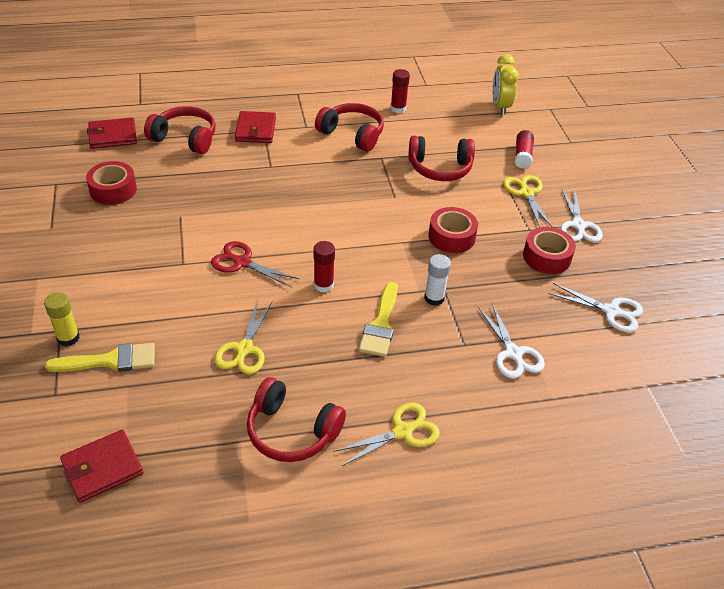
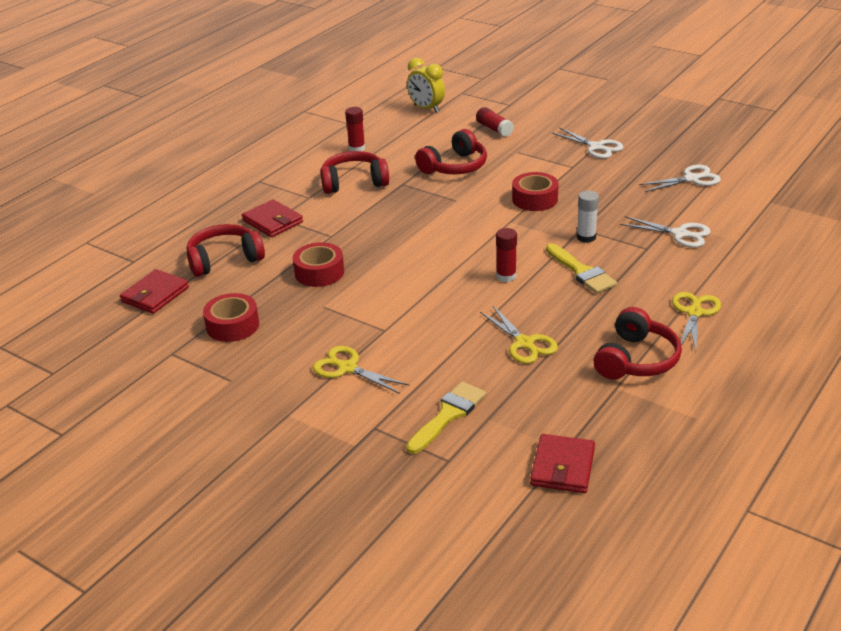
camera: 40 degrees left, 10 degrees down
(68, 338) = (390, 426): yellow glue stick -> none
(242, 262) = (426, 301): red scissors -> none
(292, 431) = (636, 360): red headphones -> red headphones turned 45 degrees counterclockwise
(526, 193) = (535, 148): yellow scissors -> yellow scissors (347, 368)
(547, 257) = (609, 174): red tape -> red tape (319, 272)

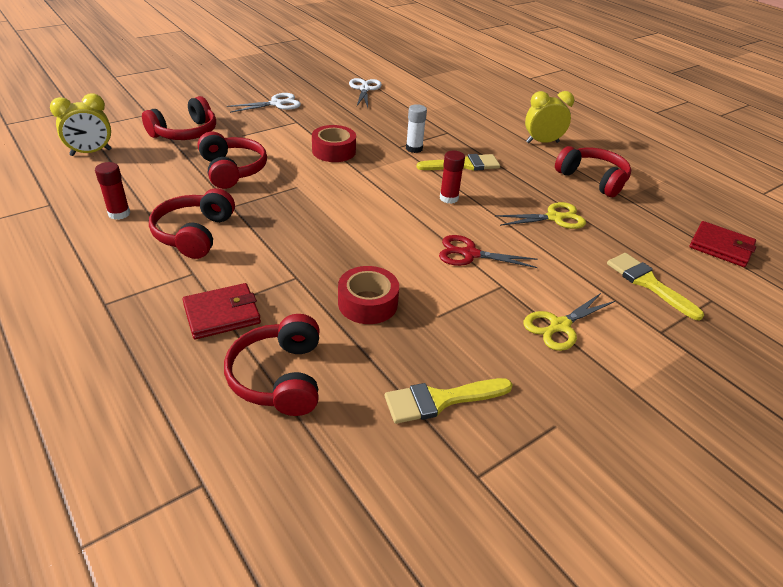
camera: 75 degrees left, 5 degrees up
(155, 294) = (319, 470): red wallet -> none
(232, 325) = (440, 400): red tape -> yellow brush
(420, 305) = (469, 254): none -> red scissors
(494, 129) = (185, 133): red glue stick -> red headphones
(680, 234) = (437, 116): white scissors -> none
(694, 312) = (542, 142): yellow scissors -> yellow clock

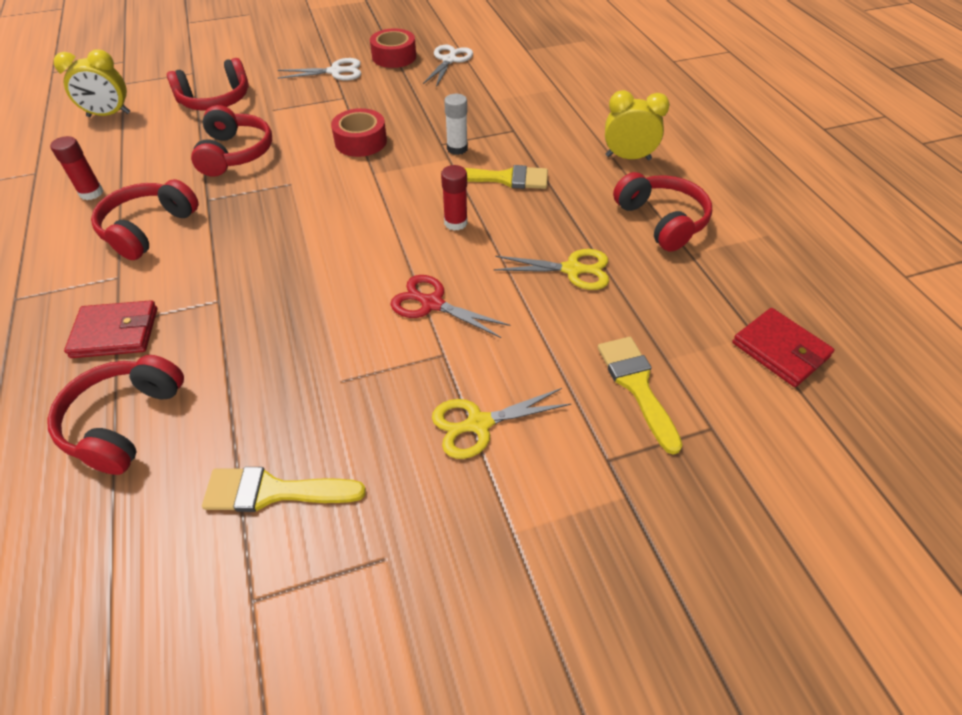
camera: 20 degrees right, 10 degrees up
(368, 303) = (273, 348): red tape -> red tape (394, 57)

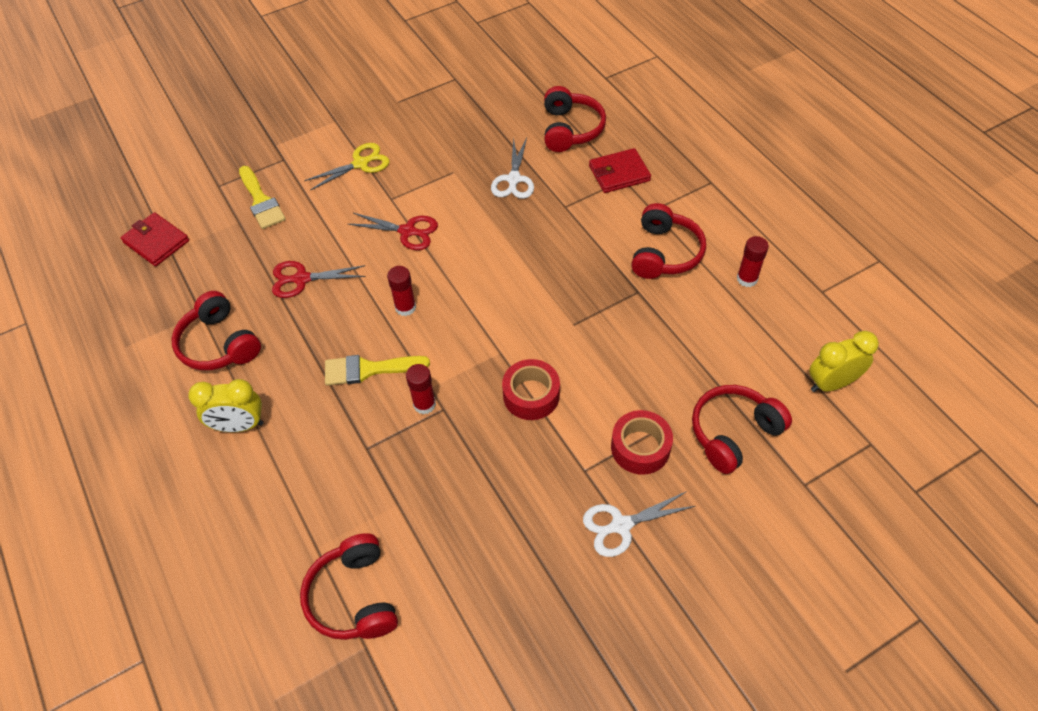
camera: 170 degrees right, 5 degrees up
(235, 153) = (651, 352): red headphones -> red headphones (354, 597)
(273, 491) = (466, 115): yellow brush -> none
(394, 57) = (556, 582): red tape -> red tape (640, 447)
(449, 60) = (474, 589): white scissors -> white scissors (513, 180)
(457, 148) = (424, 404): white glue stick -> red glue stick
(573, 270) = (301, 279): yellow scissors -> red scissors

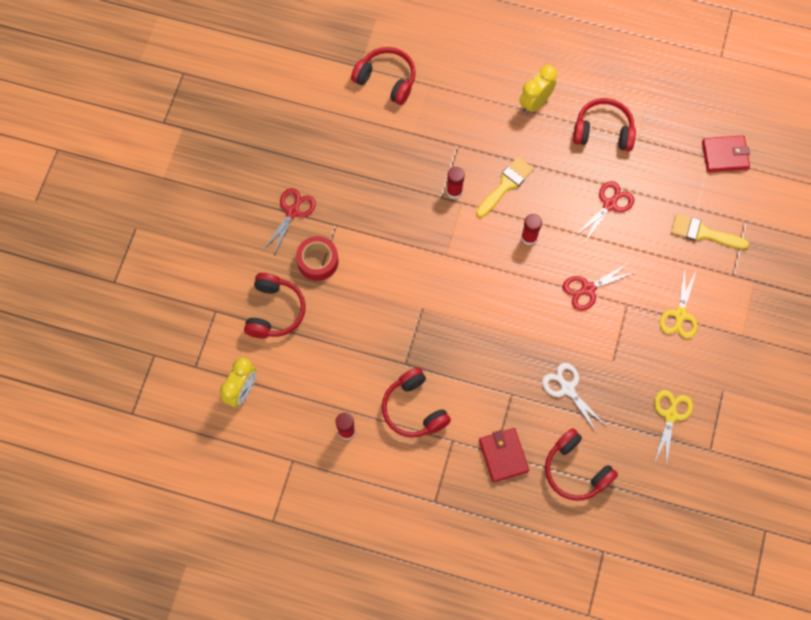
camera: 135 degrees right, 15 degrees up
(455, 113) = (671, 415): none -> yellow scissors
(531, 395) = (403, 243): red tape -> none
(619, 173) = (503, 455): red wallet -> red wallet turned 45 degrees counterclockwise
(620, 525) = (293, 211): white scissors -> red scissors

